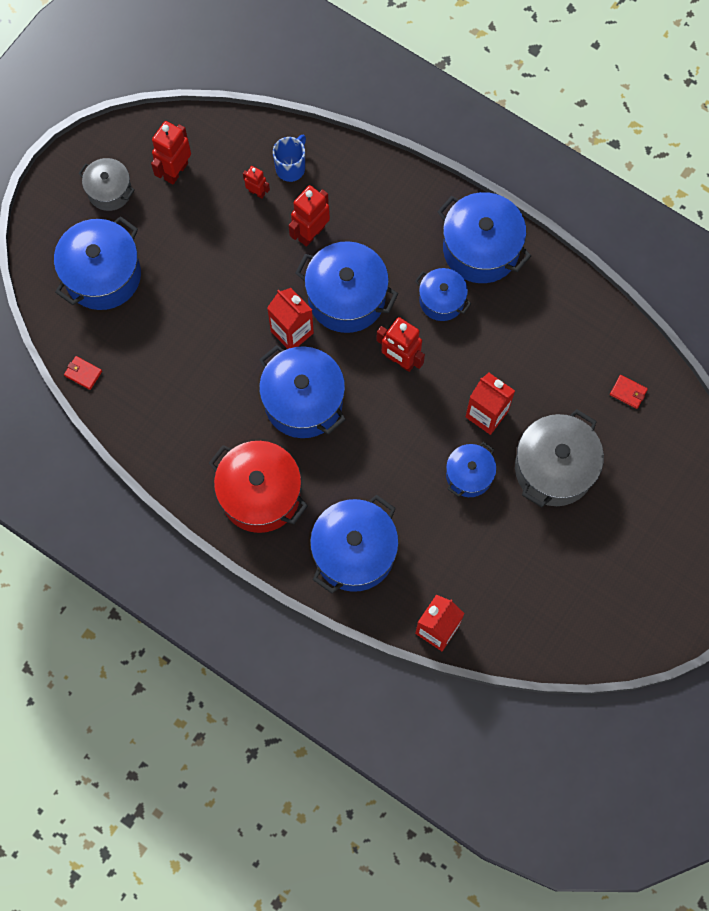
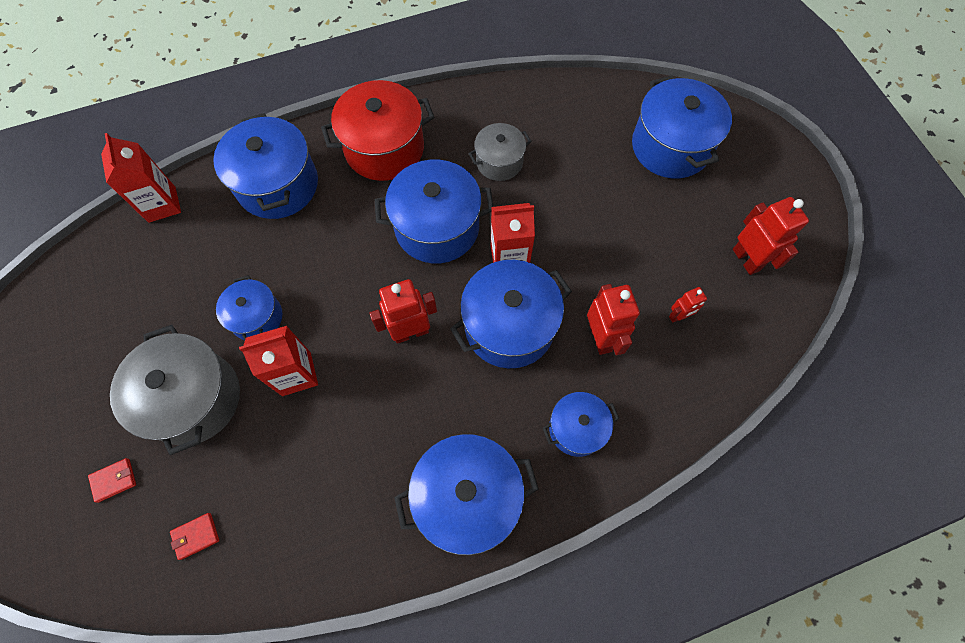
camera: 125 degrees right, 5 degrees down
(83, 373) = (587, 88): red wallet -> red wallet (114, 480)
(109, 191) = (756, 195): grey pot -> grey pot (499, 162)
(291, 167) = (688, 365): blue mug -> none
(442, 300) = (441, 414): blue pot -> blue pot (576, 428)

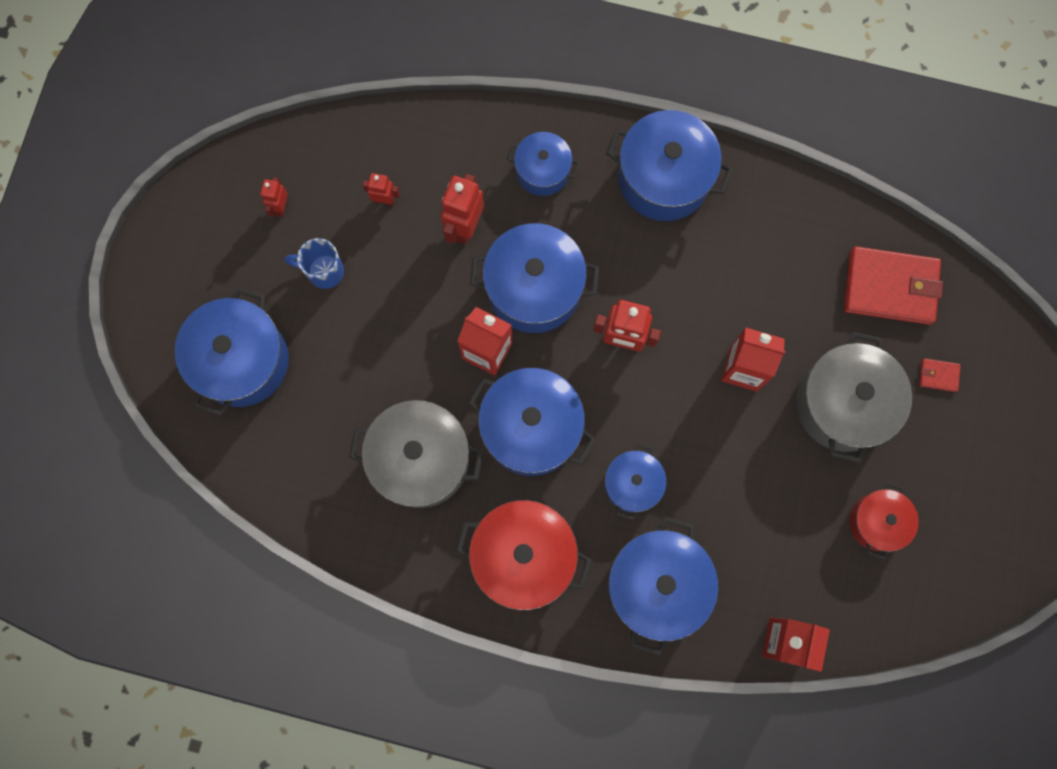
camera: 145 degrees left, 10 degrees up
(123, 324) = (876, 522): none -> red pot
(196, 536) = (890, 287): red wallet -> red wallet, size x2.39
(257, 317) = (751, 447): blue pot -> blue pot (632, 484)
(499, 162) = (420, 460): grey pot -> grey pot, size x1.71
(673, 236) = (324, 271): none -> blue mug
(746, 259) = (280, 207): red robot -> red robot, size x0.56

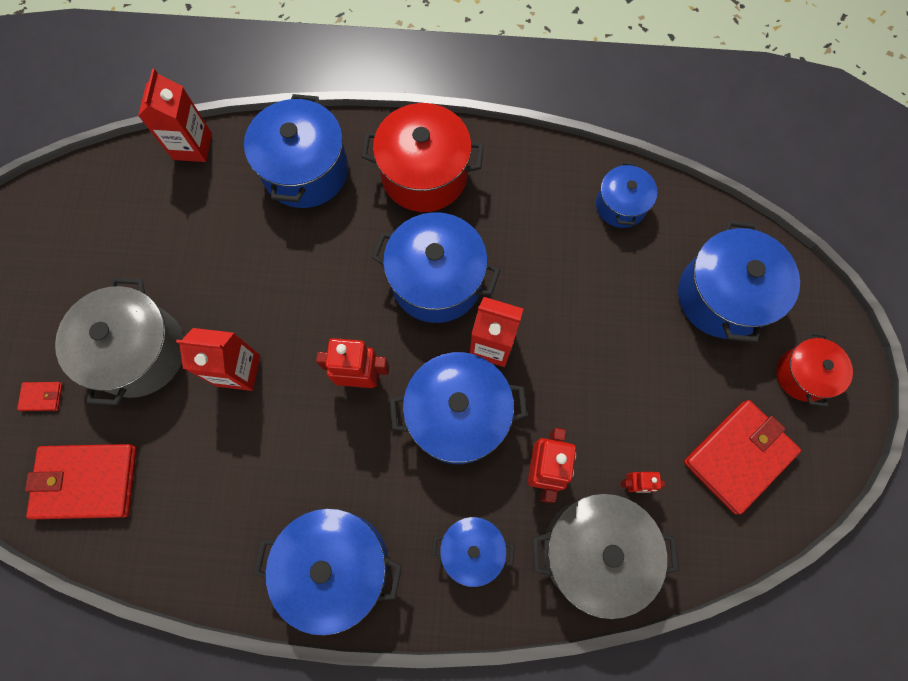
camera: 170 degrees right, 5 degrees down
(280, 207) = (738, 456): red robot -> red wallet
(324, 271) = (672, 396): blue mug -> none
(420, 460) = (532, 237): grey pot -> grey pot (593, 551)
(632, 484) = (336, 248): blue pot -> blue pot (620, 205)
(876, 522) = (109, 252): red pot -> red pot (802, 375)

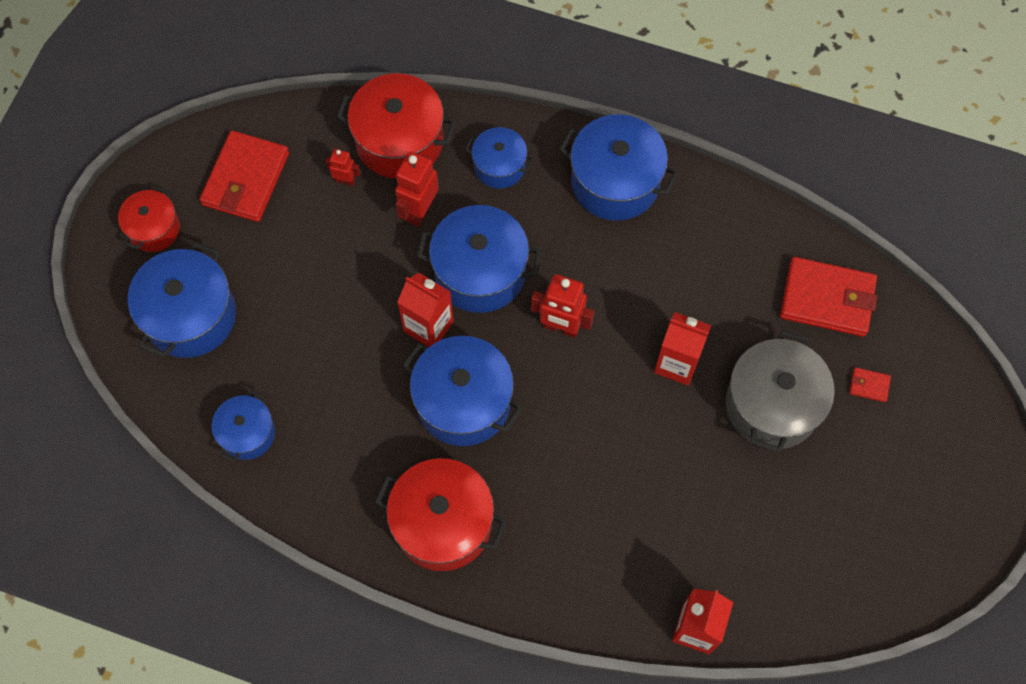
camera: 165 degrees left, 5 degrees down
(305, 170) = (572, 563): blue pot -> none
(593, 551) = (399, 141): grey pot -> red pot
(738, 456) = (246, 179): red wallet -> red wallet turned 45 degrees counterclockwise

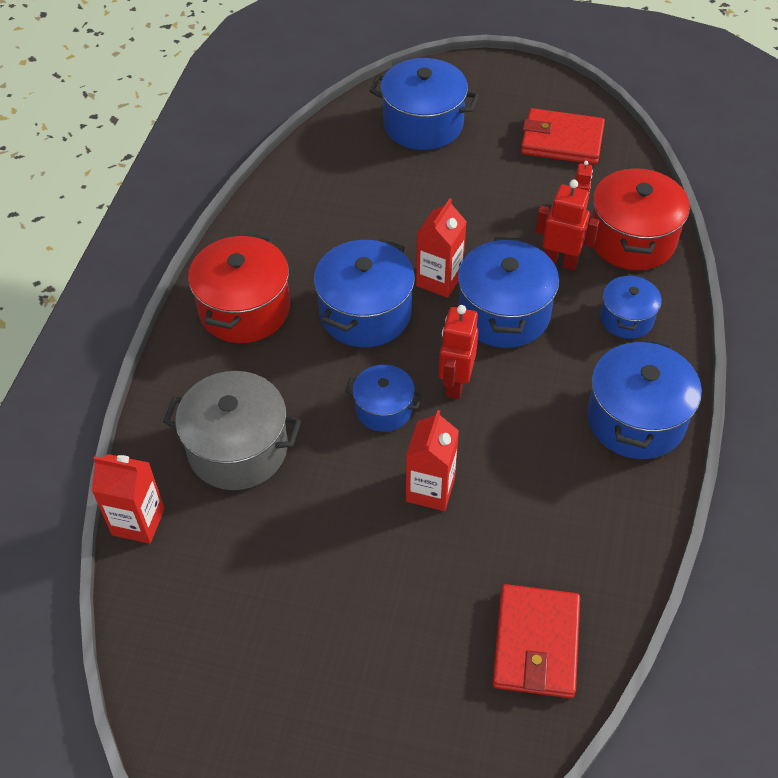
camera: 85 degrees right, 15 degrees down
(154, 229) = (499, 93): red pot -> none
(247, 433) = (320, 171): blue pot -> blue pot (383, 409)
(772, 405) = (392, 586): grey pot -> grey pot (238, 449)
(869, 385) = (429, 694): red wallet -> none

